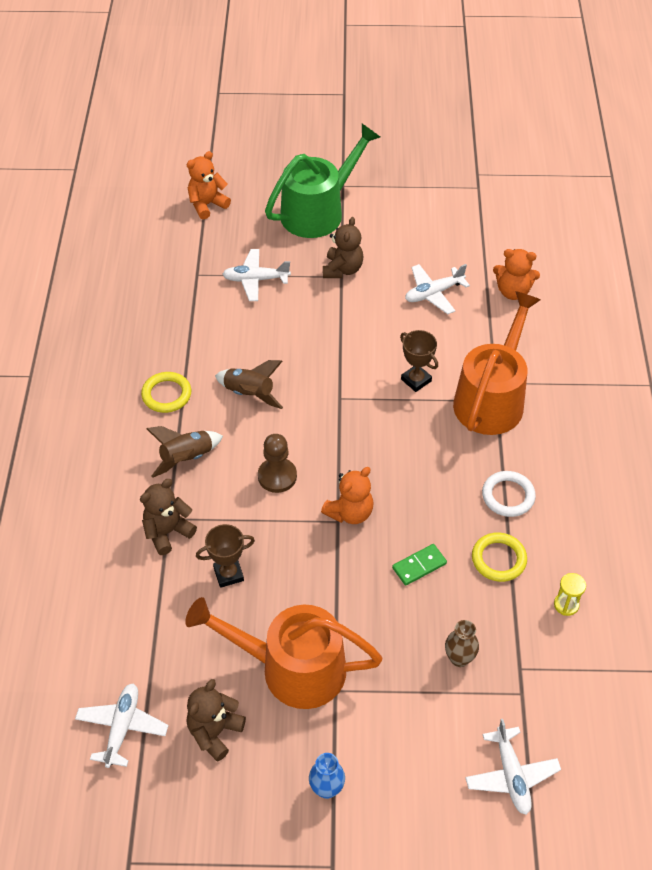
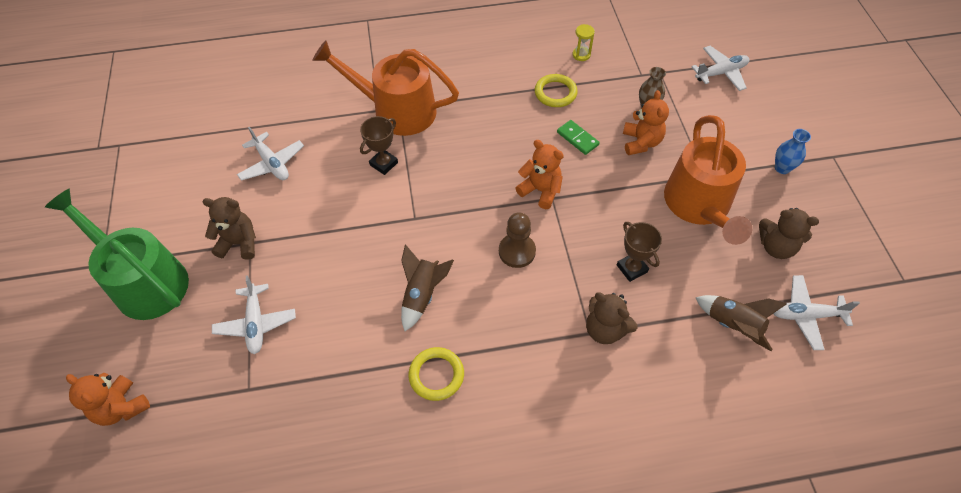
camera: 100 degrees left, 5 degrees up
(187, 458) = (515, 334): brown rocket -> brown rocket (733, 325)
(508, 496) = (495, 92): white ring -> none
(513, 291) = (267, 107): orange teddy bear -> orange teddy bear (641, 142)

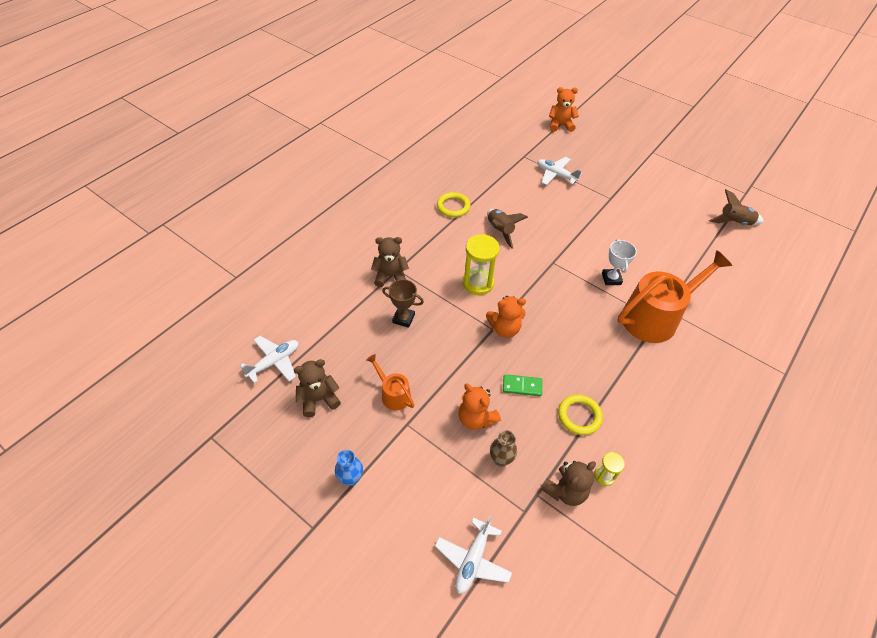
camera: 135 degrees right, 5 degrees down
(145, 281) = (625, 158): green watering can -> none
(239, 243) = (614, 195): brown teddy bear -> brown teddy bear (565, 490)
(272, 163) = (664, 237): white plane -> none
(384, 164) = (611, 279): brown trophy -> white trophy
(517, 251) = (478, 283): brown pawn -> yellow hourglass
(699, 205) = (393, 394): orange watering can -> orange watering can, size x0.48
(733, 325) = (318, 325): brown rocket -> brown rocket (734, 223)

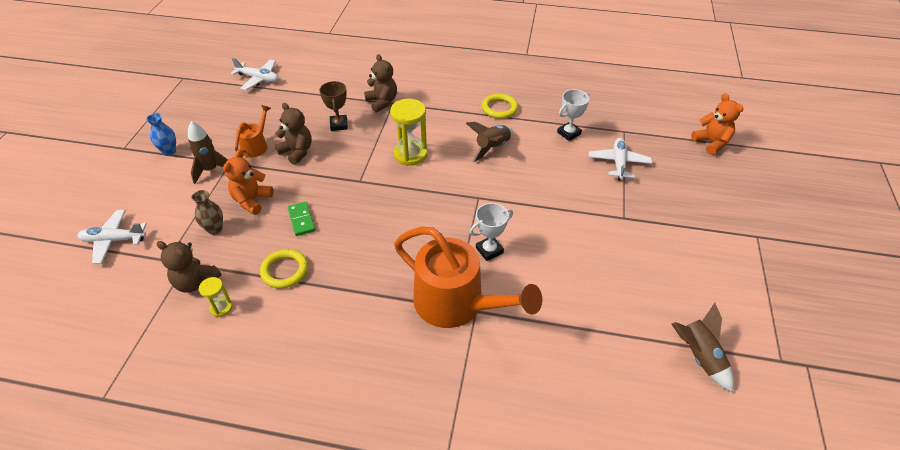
camera: 65 degrees right, 5 degrees down
(319, 399) = (234, 111): brown teddy bear -> brown teddy bear (297, 152)
(408, 444) = (211, 170): none -> brown rocket
(504, 329) = (364, 188): orange teddy bear -> none
(508, 183) = (569, 133): none -> white trophy

